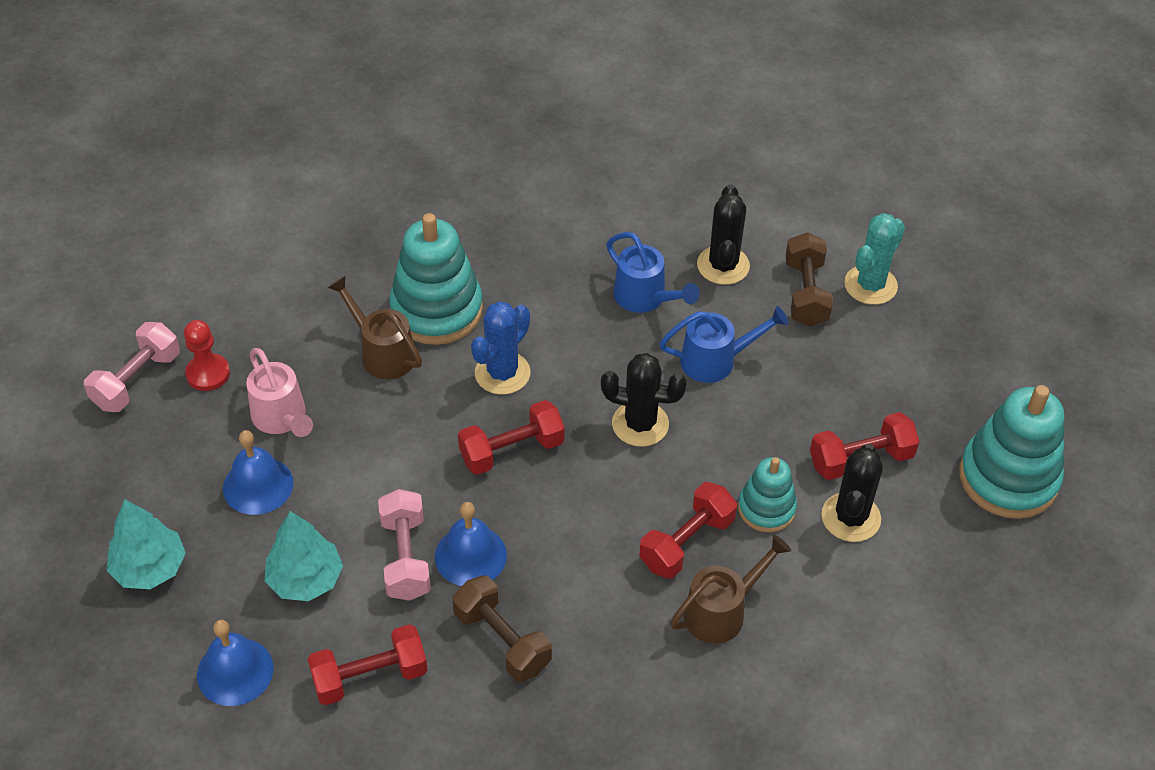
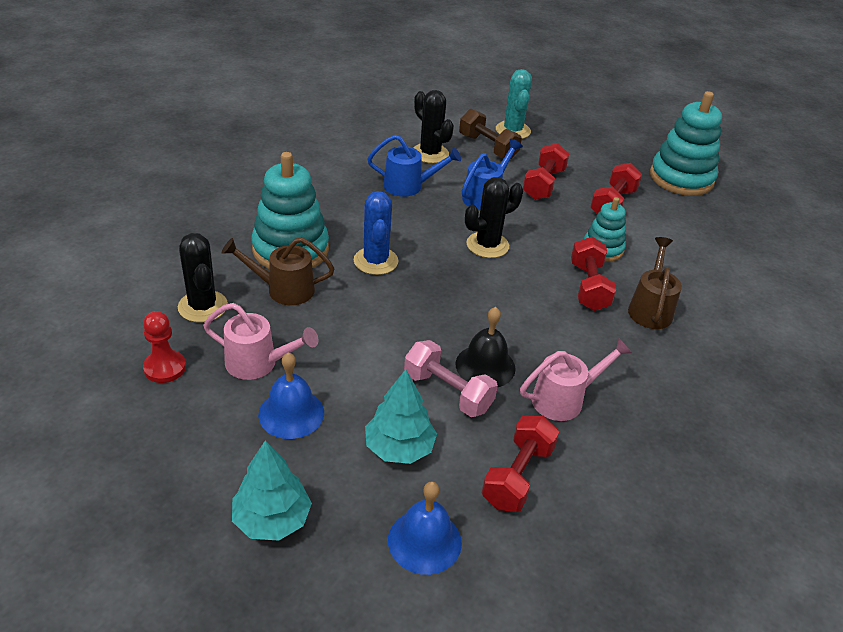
camera: 45 degrees left, 10 degrees down
(137, 380) = (107, 404): pink dumbbell -> none
(470, 555) = (485, 366): blue bell -> black bell
(502, 640) = (565, 399): brown dumbbell -> pink watering can
(511, 451) = (434, 297): red dumbbell -> red dumbbell (543, 184)
(850, 517) = (644, 231): black cactus -> black cactus (203, 306)

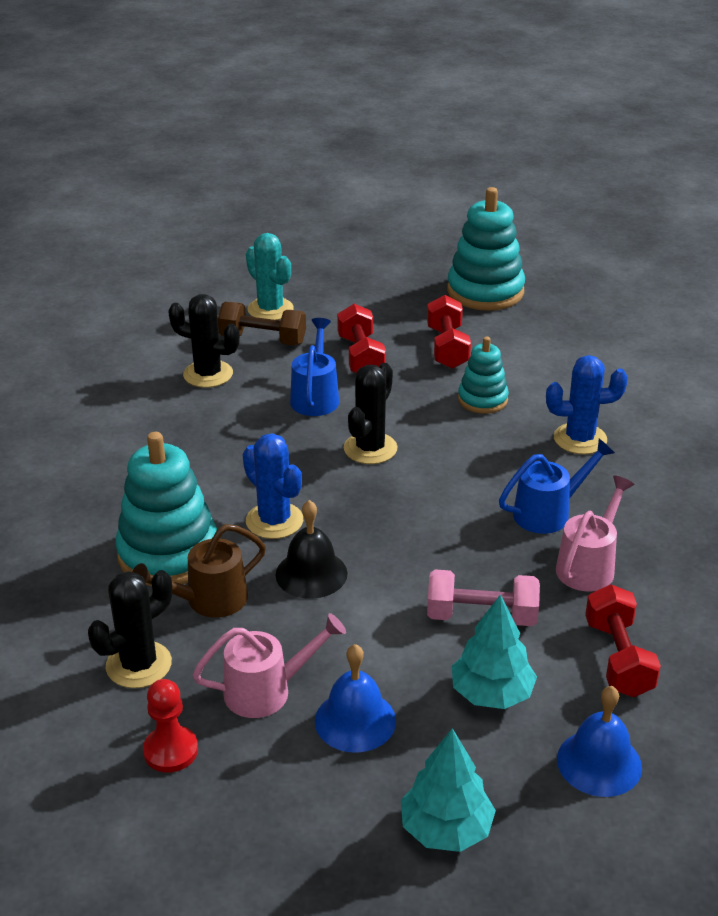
camera: 30 degrees left, 5 degrees down
(203, 306) = (139, 665): black cactus -> black cactus turned 75 degrees counterclockwise
(409, 186) = (224, 422): blue watering can -> blue watering can (549, 512)
(485, 366) = (490, 572): black bell -> black bell (311, 573)
(588, 287) = (507, 445): red dumbbell -> none
(650, 308) = (580, 439): brown watering can -> blue cactus

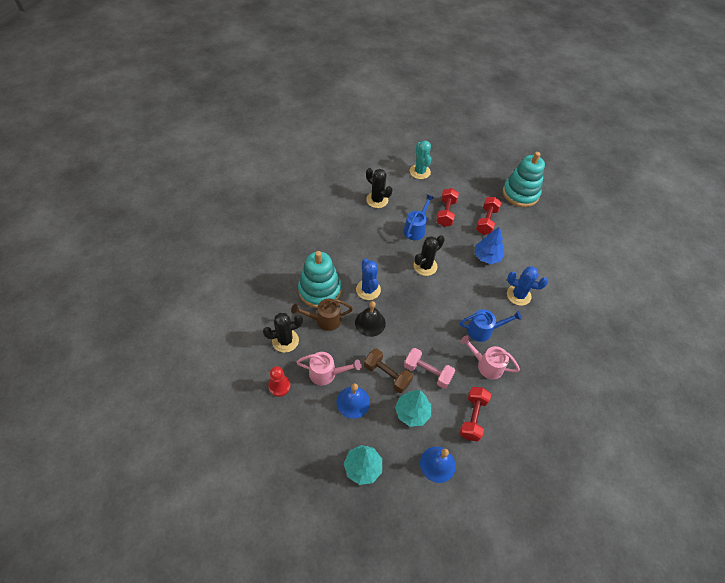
camera: 20 degrees right, 20 degrees up
(263, 340) = (408, 188): brown dumbbell -> brown dumbbell (387, 375)
(482, 399) = (487, 257): turquoise stacking toy -> blue tree
(589, 565) = (486, 365): pink watering can -> pink watering can turned 120 degrees counterclockwise

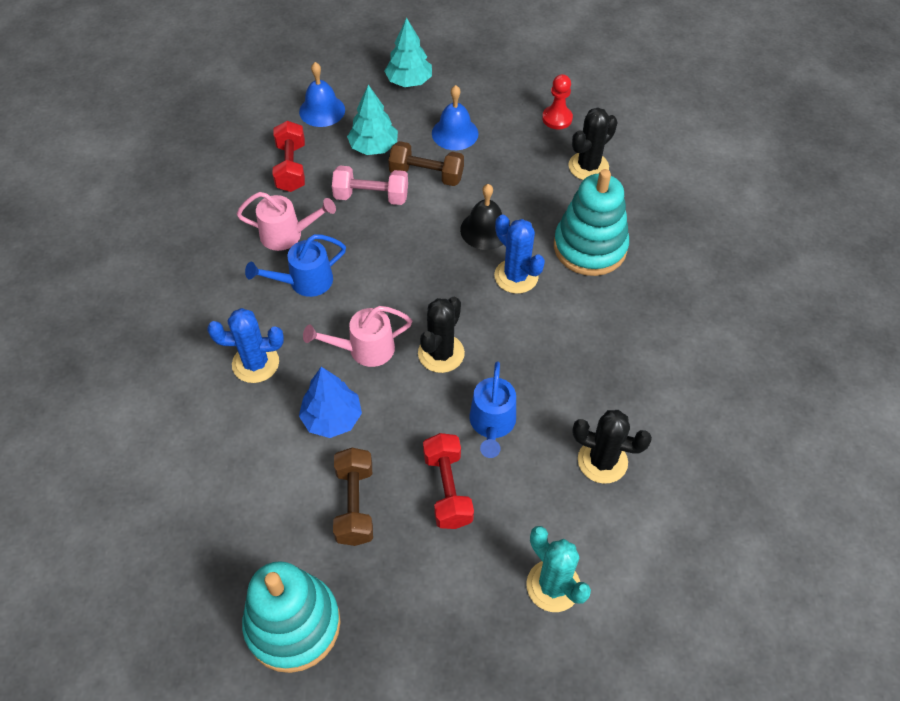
camera: 160 degrees right, 0 degrees up
(324, 320) = (554, 210): brown watering can -> none
(327, 373) = (507, 150): pink watering can -> pink watering can (364, 349)
(486, 221) = (355, 504): red dumbbell -> brown dumbbell

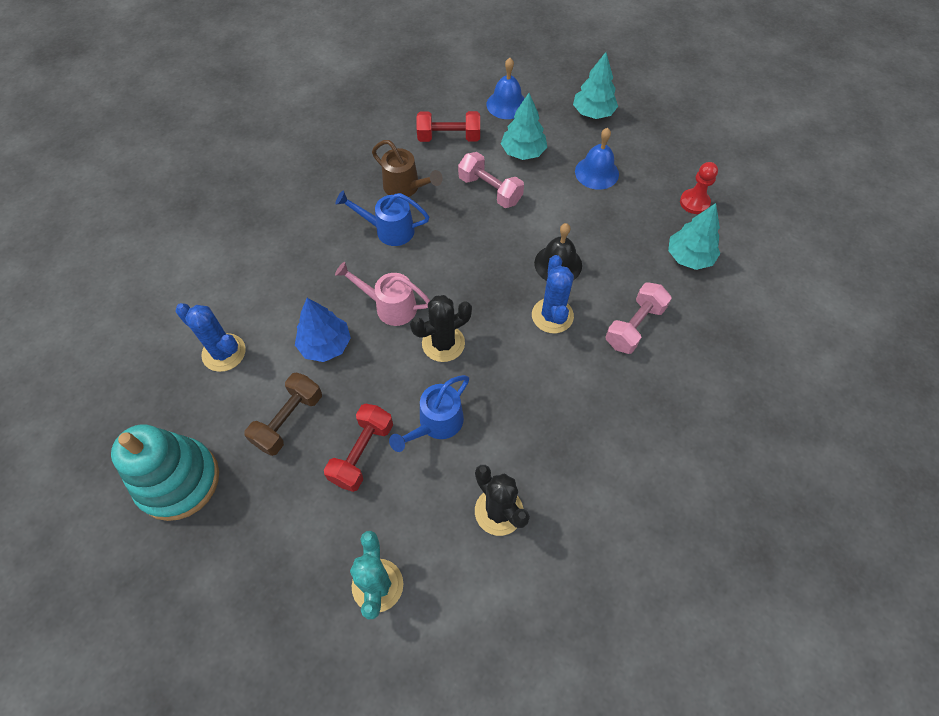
camera: 35 degrees right, 5 degrees up
(255, 363) = (307, 272): blue cactus -> blue cactus (224, 353)
(288, 235) = (406, 187): pink watering can -> brown watering can
(291, 168) = (449, 137): red dumbbell -> red dumbbell turned 60 degrees clockwise
(426, 175) = (546, 195): brown dumbbell -> none
(588, 166) = (689, 257): black cactus -> turquoise tree
(590, 247) = (634, 326): turquoise stacking toy -> pink dumbbell

